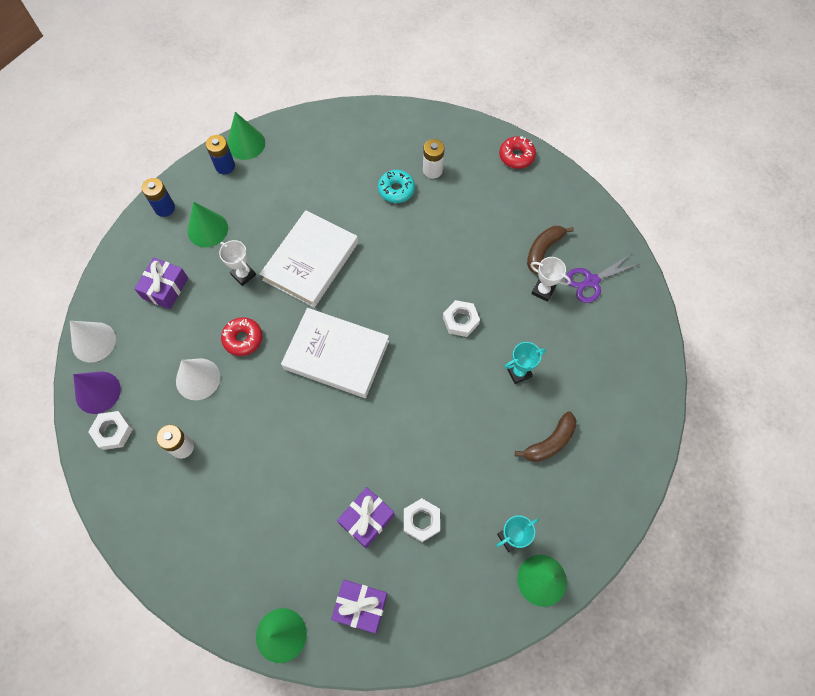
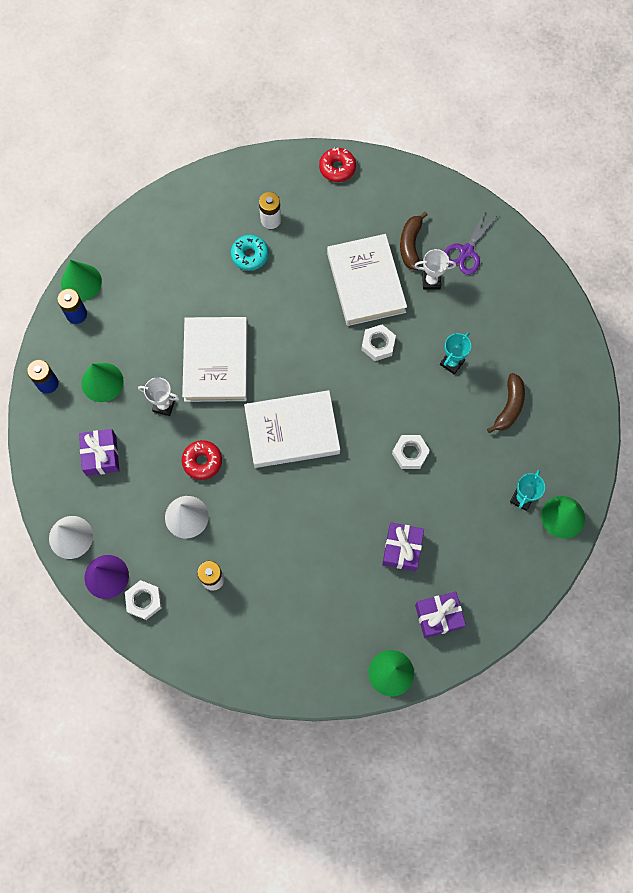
camera: 30 degrees left, 5 degrees up
(421, 521) = (445, 525): white nut -> white nut (410, 453)
(483, 262) = (366, 282): none -> white book

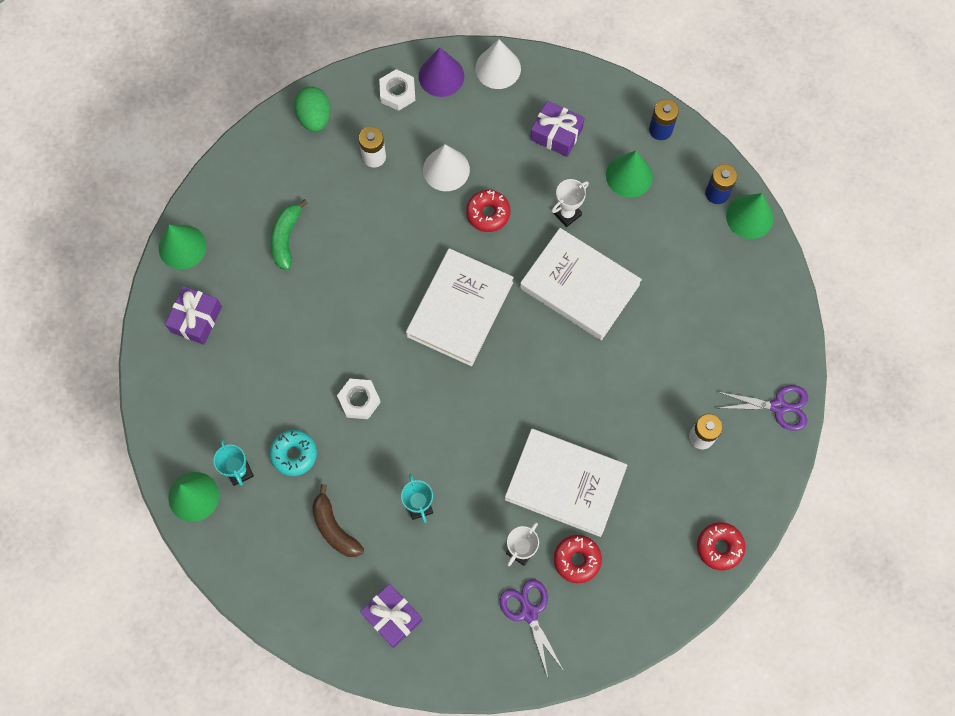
camera: 125 degrees right, 0 degrees up
(210, 651) = (314, 117): none -> green egg
(215, 186) = (778, 407): none -> purple scissors
(250, 255) = (674, 390): turquoise donut -> turquoise donut (294, 454)
(326, 597) = (286, 238): none -> green banana
(378, 344) = (489, 448): white nut -> none
(402, 549) = (278, 330): purple gift -> purple gift (392, 617)
(410, 244) = (577, 560): brown banana -> red donut

